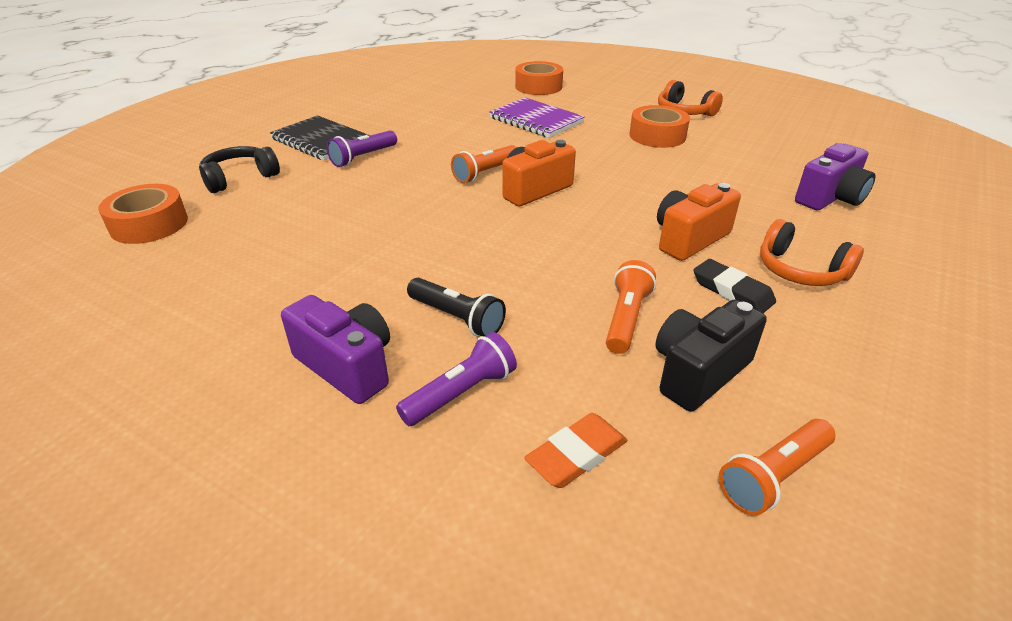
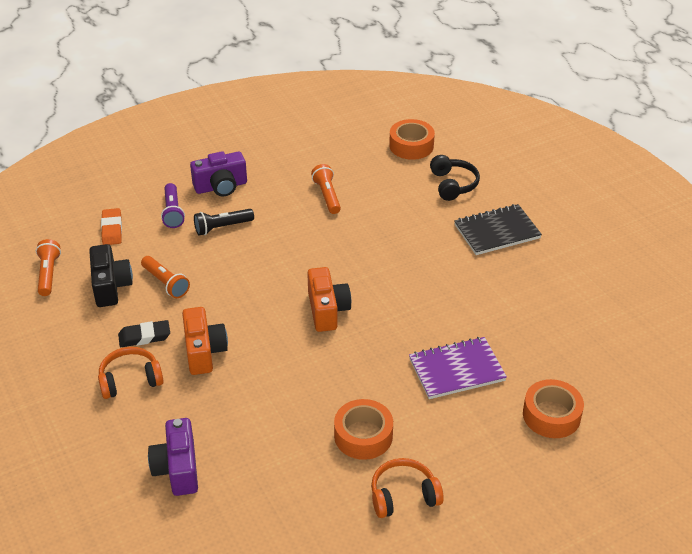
camera: 120 degrees right, 5 degrees up
(363, 157) = (448, 245): purple flashlight -> none
(485, 173) = (373, 296): orange flashlight -> orange flashlight (327, 196)

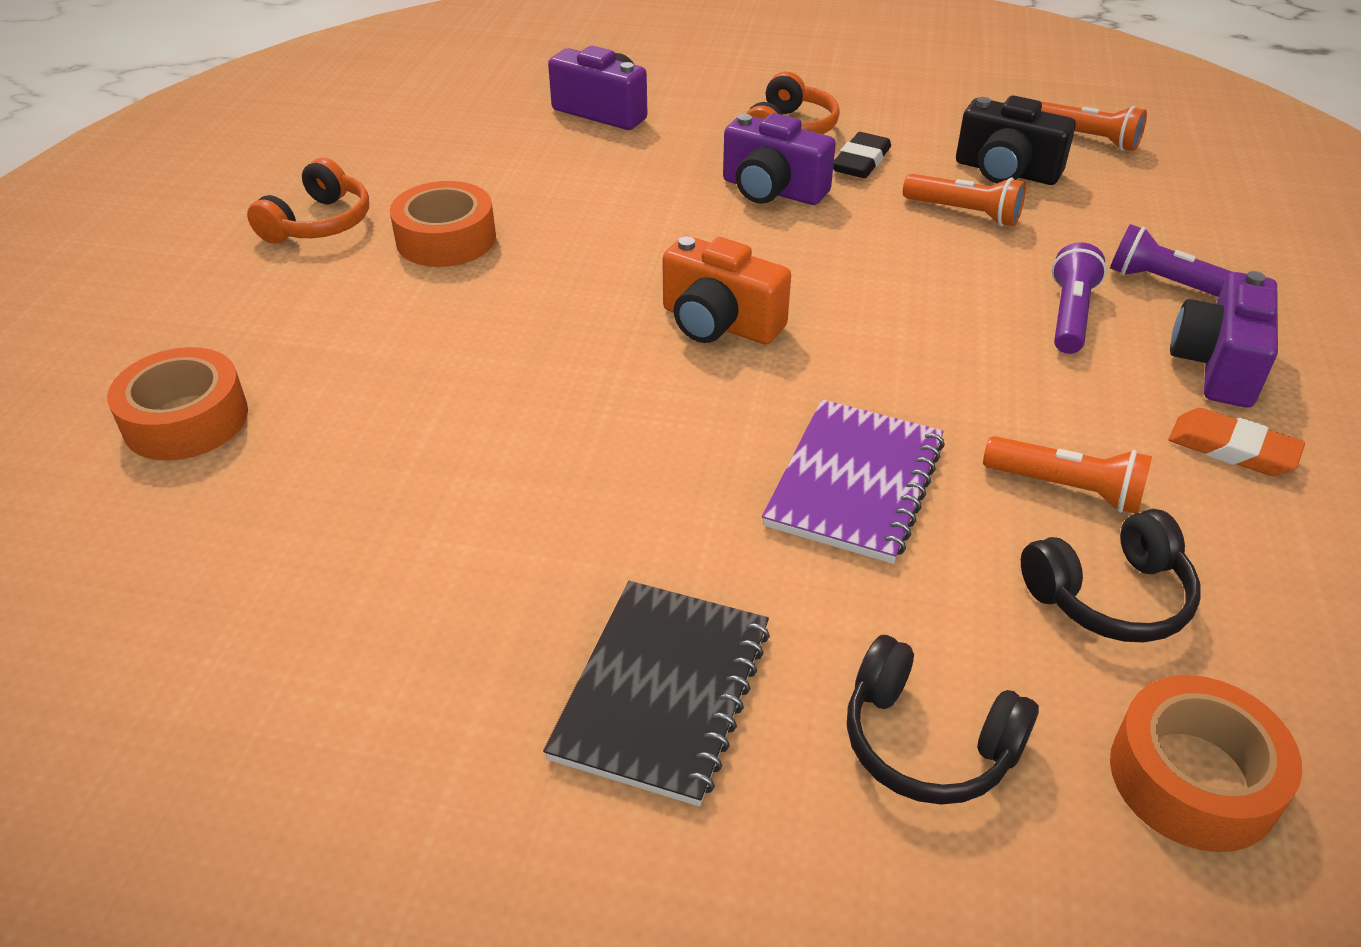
camera: 130 degrees right, 0 degrees up
(112, 229) = (1163, 215): orange eraser -> orange eraser (1232, 449)
(166, 283) = (964, 213): orange flashlight -> orange flashlight turned 150 degrees counterclockwise
(204, 351) = (772, 190): orange camera -> purple camera
(222, 227) = (1070, 315): black flashlight -> purple flashlight
(365, 174) = (1110, 596): none -> black headphones
(456, 370) = (413, 380): purple notebook -> purple notebook (855, 483)

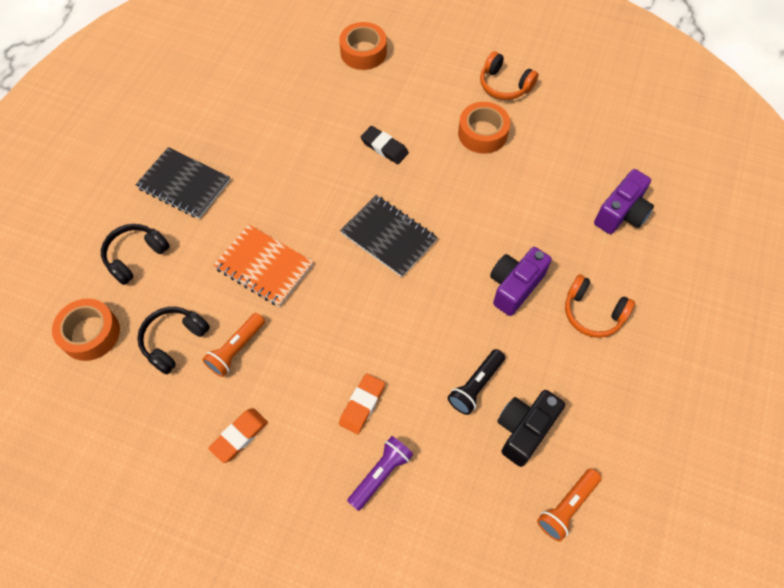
camera: 100 degrees right, 20 degrees up
(719, 323) = (388, 237): orange camera -> black notebook
(855, 483) = (264, 267): purple notebook -> orange notebook
(861, 161) = (545, 344): black eraser -> black eraser (384, 147)
(964, 213) = (475, 386): orange flashlight -> black flashlight
(1070, 315) = (362, 405): purple flashlight -> orange eraser
(1110, 596) = (174, 341): black headphones -> black headphones turned 45 degrees clockwise
(1217, 365) = (302, 463): purple camera -> none

